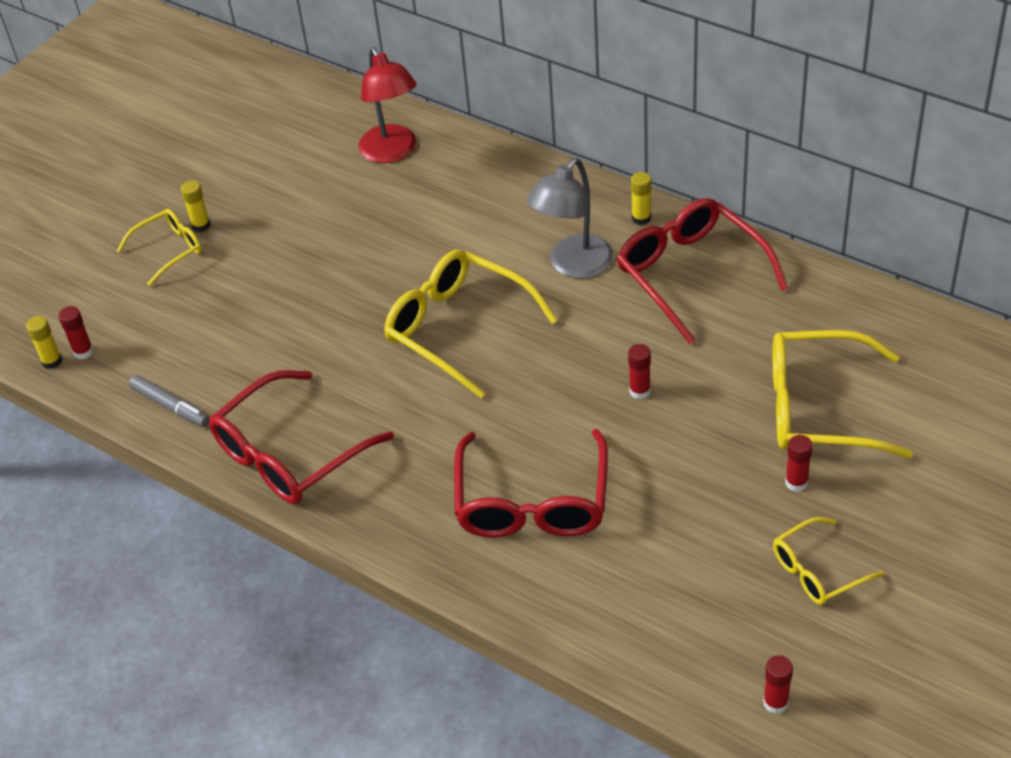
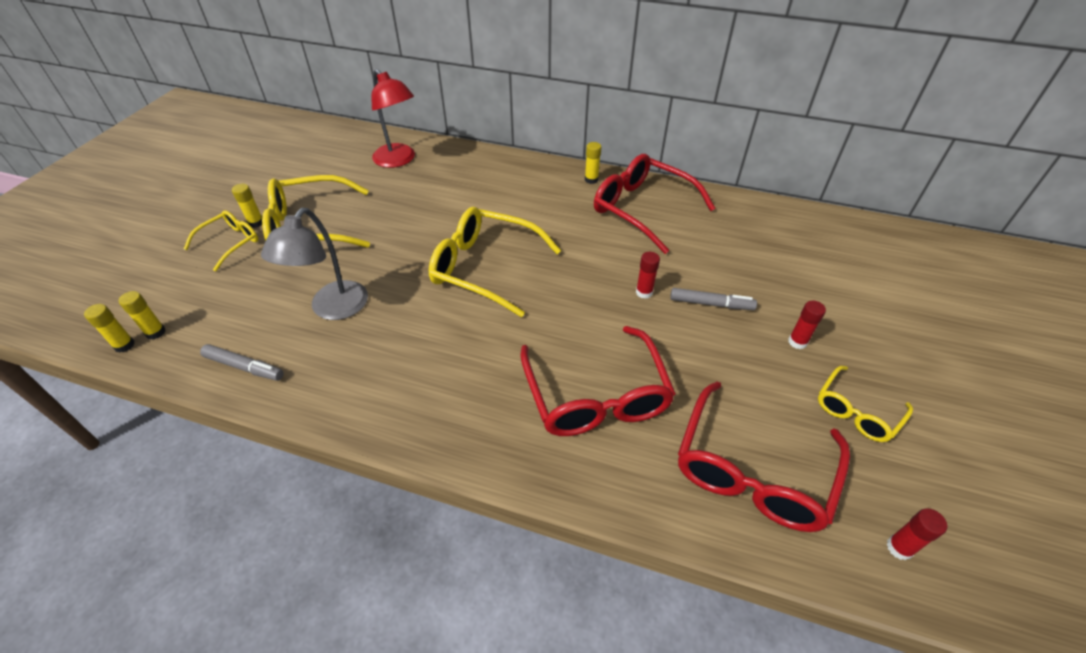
camera: 20 degrees left, 0 degrees up
(83, 352) = (155, 332): red glue stick -> yellow glue stick
(290, 453) = (365, 391): red glasses -> red glasses (752, 470)
(573, 265) = (556, 214): grey lamp -> grey lamp (333, 309)
(715, 419) = (711, 304): none -> grey marker
(819, 408) = (781, 284): yellow glasses -> yellow glasses (310, 227)

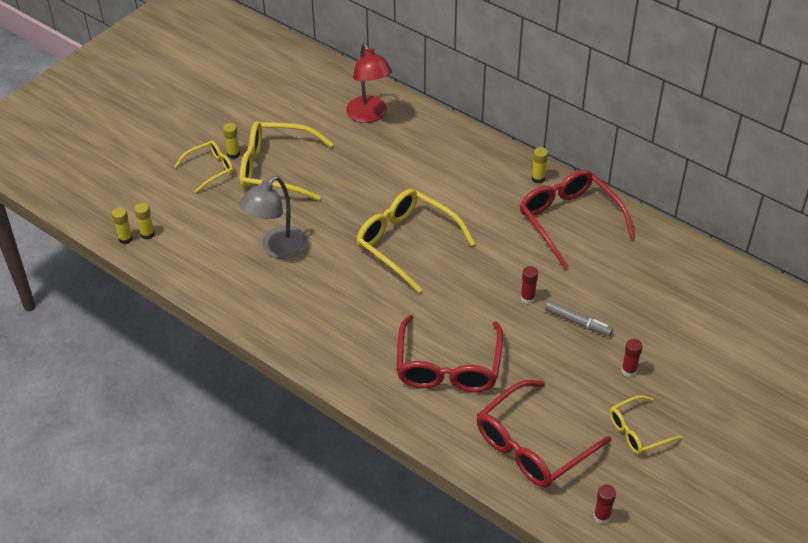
camera: 20 degrees right, 0 degrees up
(244, 367) = (205, 278): grey marker -> none

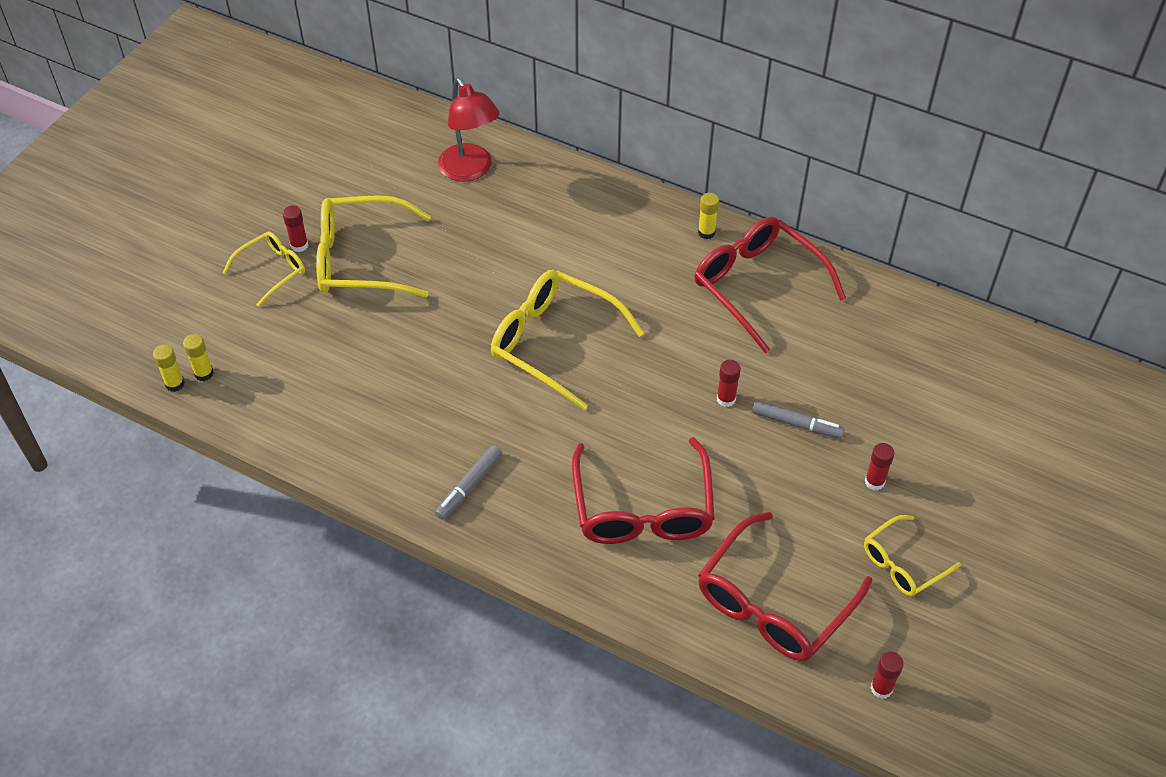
camera: 10 degrees left, 5 degrees up
(233, 154) = (299, 245): yellow glue stick -> red glue stick
(277, 248) = (384, 372): grey lamp -> none
(323, 335) = (469, 486): none -> grey marker

